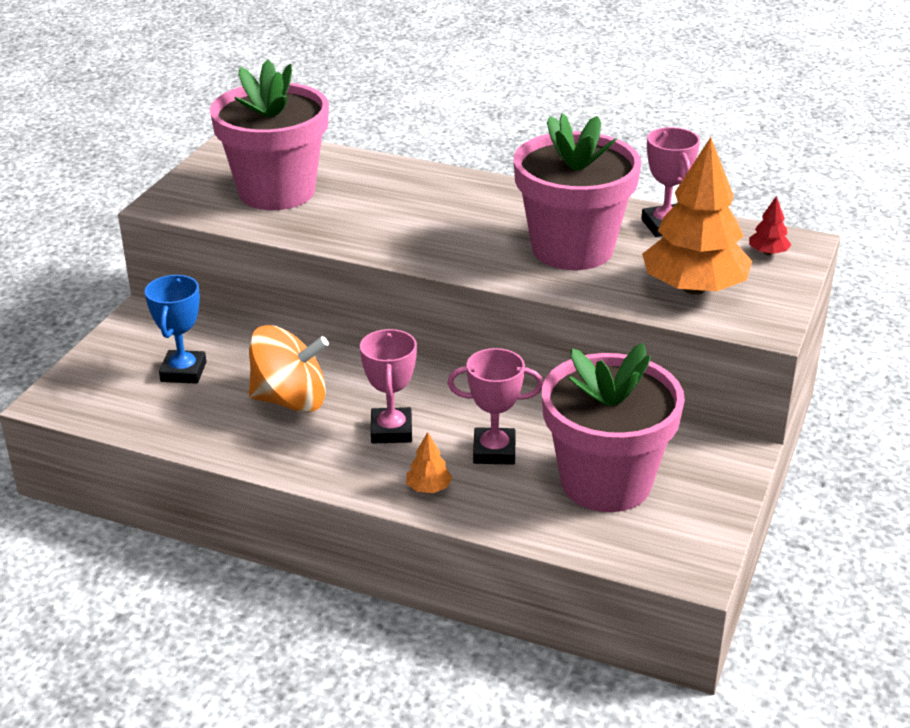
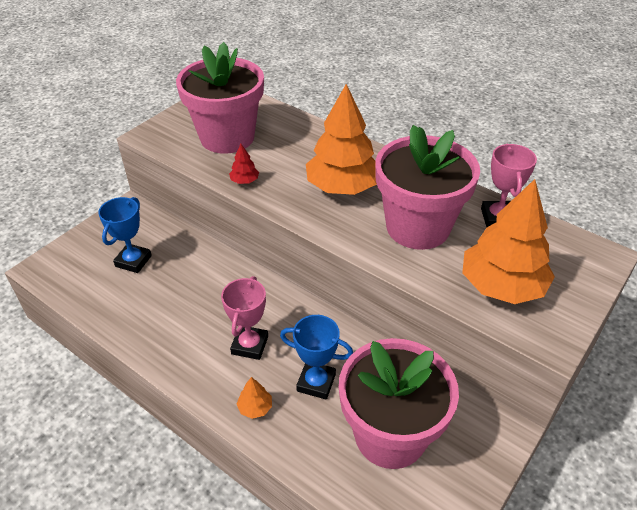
camera: 15 degrees right, 10 degrees up
(290, 400) = (192, 301): orange spinning top -> none
(459, 223) = (342, 187): none -> orange tree
(494, 451) = (316, 382): pink trophy -> blue trophy
(768, 253) = (574, 260): red tree -> red tree (244, 181)

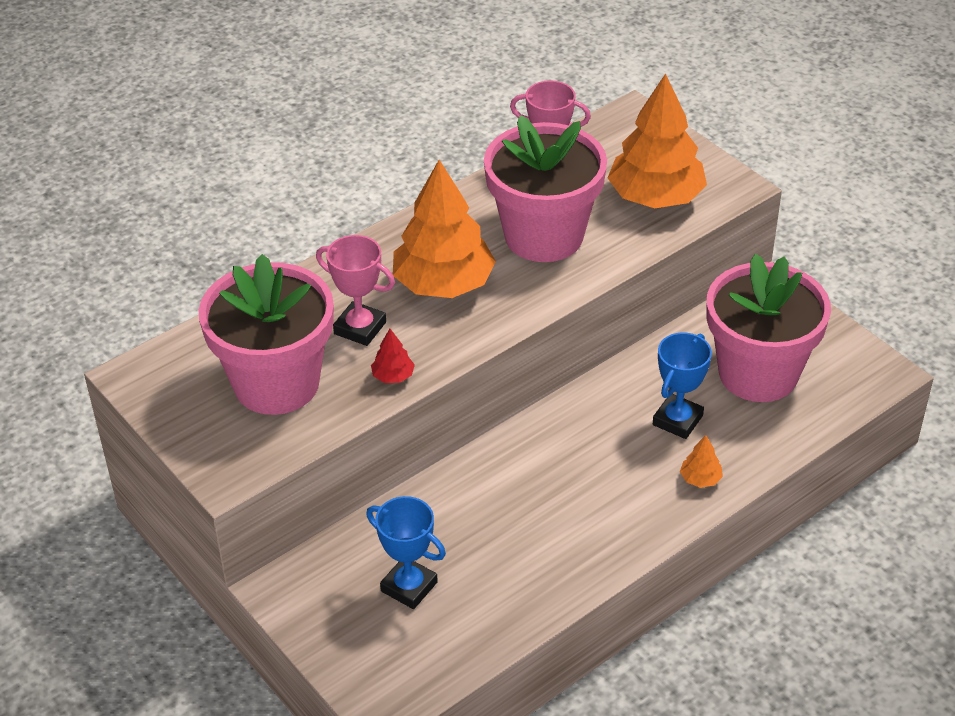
camera: 75 degrees left, 0 degrees up
(250, 345) = (606, 472): pink trophy -> pink trophy (360, 328)

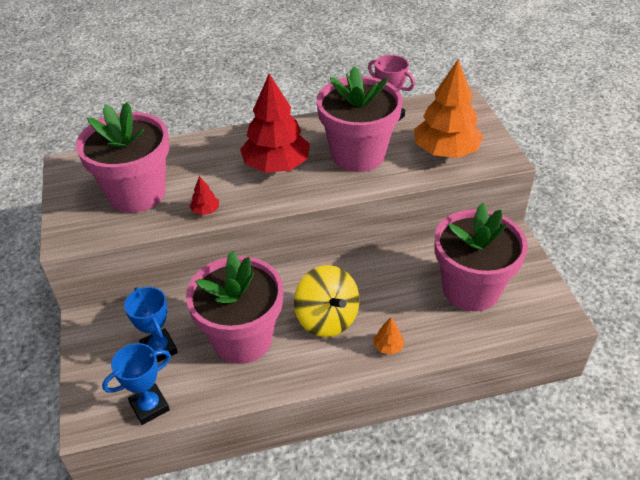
camera: 25 degrees right, 0 degrees up
(360, 328) = (208, 176): pink trophy -> none
(443, 284) = (276, 165): orange tree -> red tree
(510, 534) = (242, 339): none -> pink flower pot
(602, 471) = (327, 318): none -> yellow spinning top
(677, 420) = (397, 302): blue trophy -> blue trophy (149, 406)

